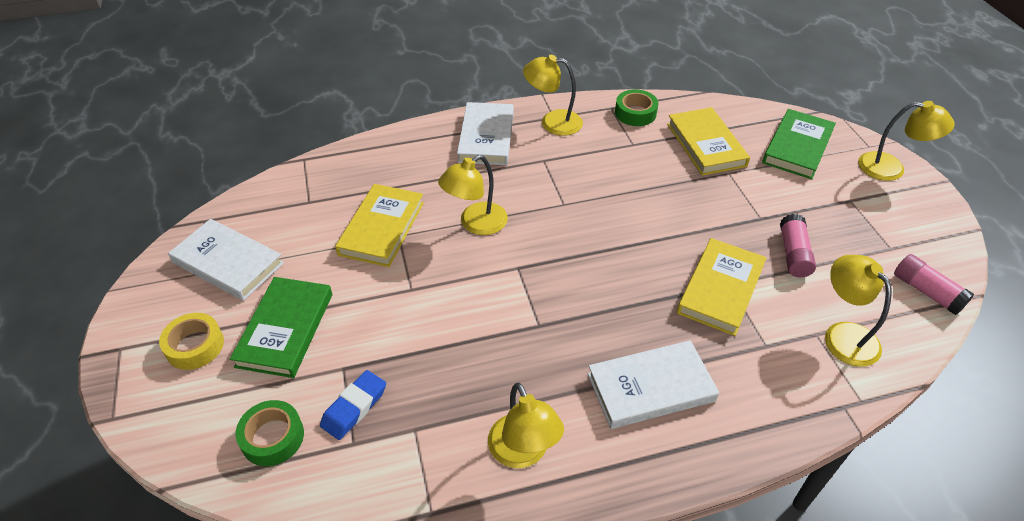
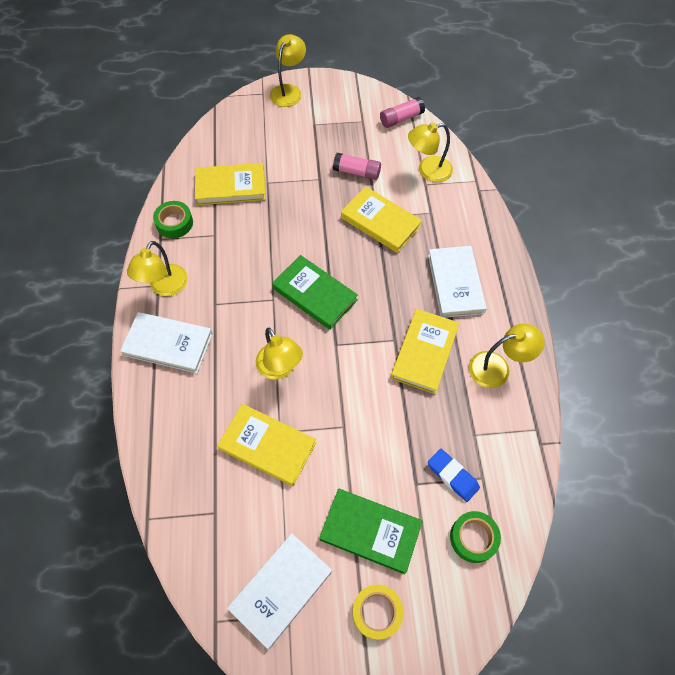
camera: 80 degrees left, 15 degrees up
(527, 360) = (424, 352): none -> yellow book
(797, 147) = (251, 133): green book -> green book (315, 294)

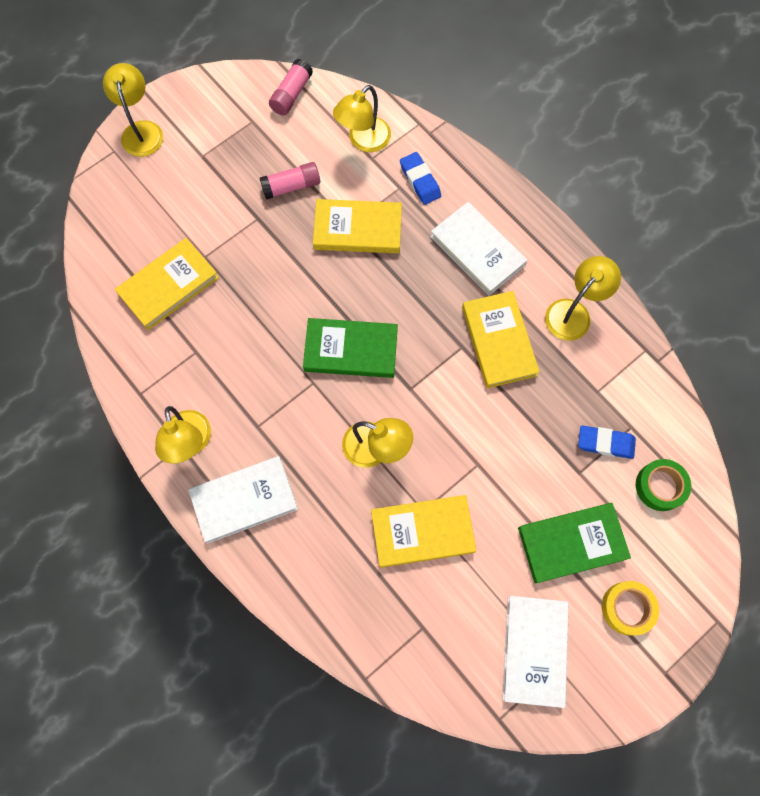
camera: 35 degrees left, 10 degrees up
(174, 223) = (140, 366): green tape -> none
(448, 216) = (420, 181): none -> blue eraser

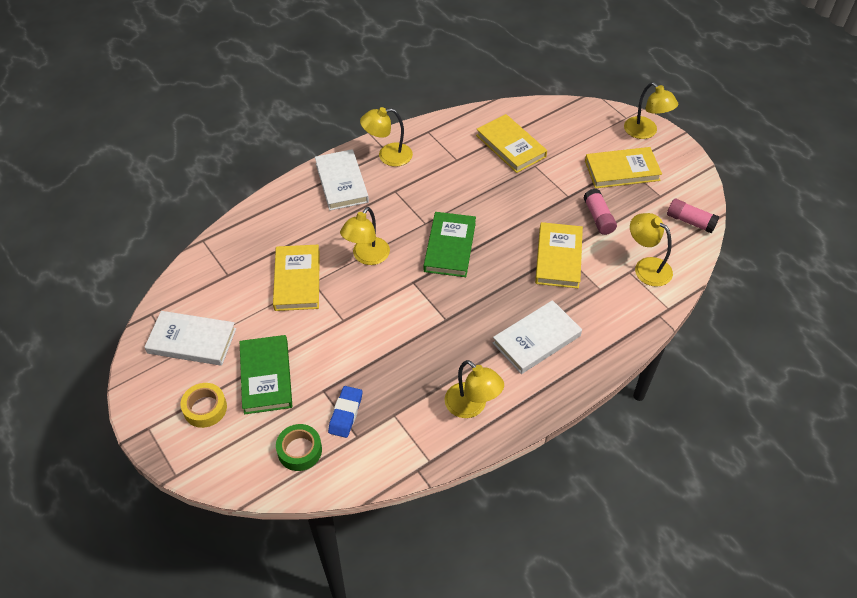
camera: 95 degrees right, 20 degrees down
(141, 130) = (645, 132): yellow lamp -> yellow lamp turned 60 degrees clockwise
(420, 181) = (607, 304): blue eraser -> none
(499, 341) = (448, 346): yellow book -> yellow book (622, 170)

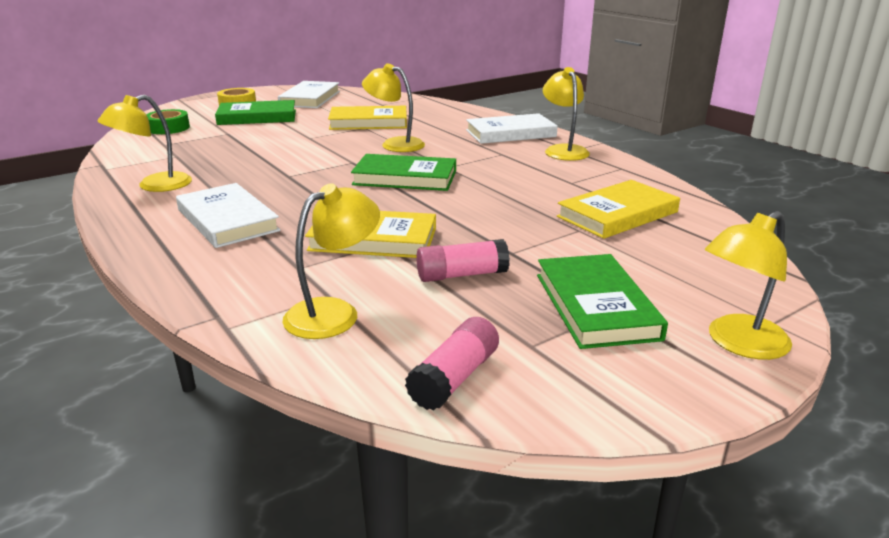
camera: 90 degrees right, 25 degrees down
(345, 413) = (194, 140): blue eraser -> none
(622, 170) = (596, 306): yellow book -> green book

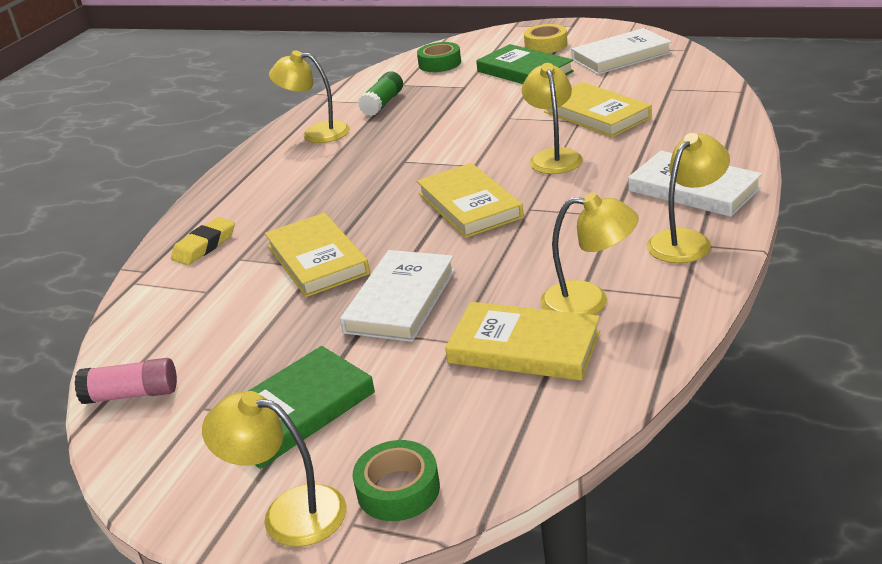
camera: 60 degrees right, 5 degrees up
(176, 156) = (383, 103): none -> green glue stick
(227, 220) = (287, 191): white book -> white book (400, 300)
(239, 276) = (204, 246): none -> yellow eraser
(334, 313) = (183, 307): yellow lamp -> yellow lamp (589, 301)
(405, 178) = (469, 205): green book -> yellow book
(462, 275) = (291, 326): pink glue stick -> none
(745, 295) = (398, 489): none -> green tape

